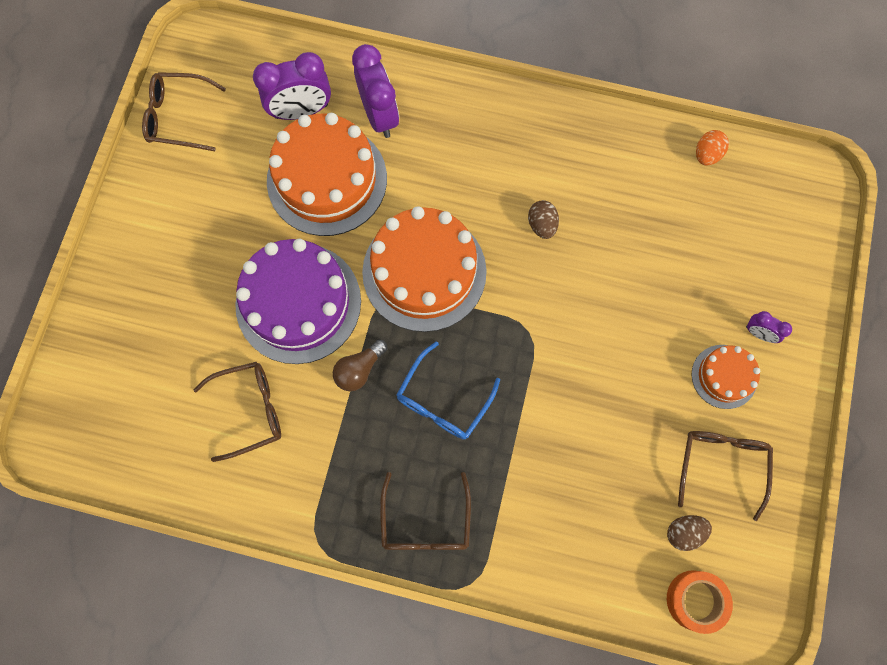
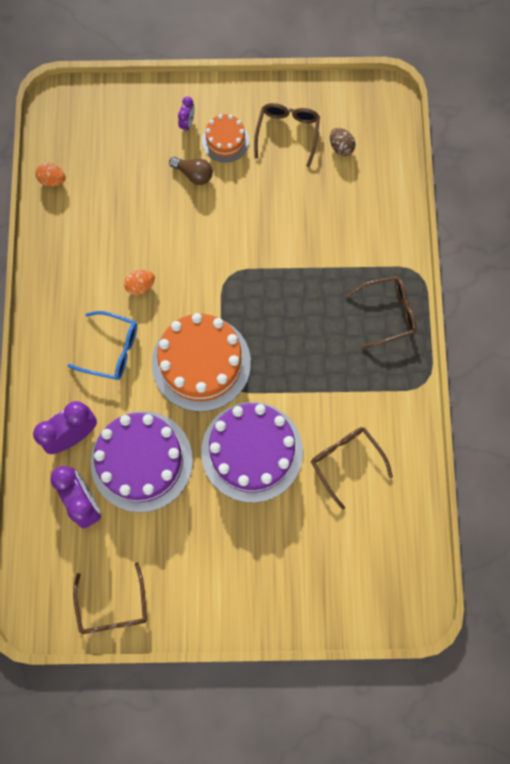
camera: 105 degrees left, 0 degrees up
(327, 179) = (141, 461): orange cake -> purple cake
(359, 370) = (291, 390): brown light bulb -> brown light bulb (194, 174)
(442, 401) = (298, 323): blue glasses -> blue glasses (112, 350)
(542, 225) = (140, 286): brown egg -> orange egg
(695, 600) = (382, 133): orange tape -> none
(721, 463) = (287, 132): brown glasses -> brown glasses turned 105 degrees clockwise

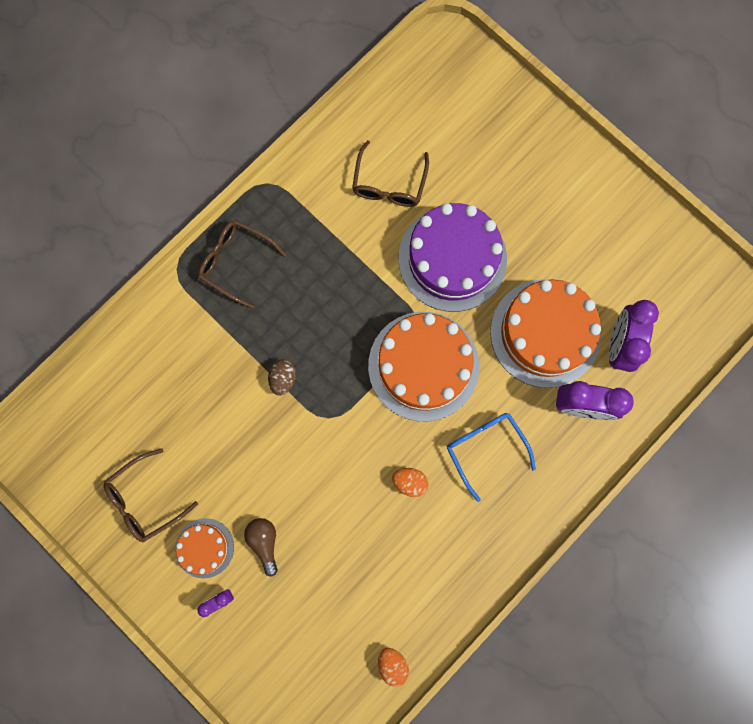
camera: 135 degrees left, 5 degrees up
(113, 608) = (666, 245): brown glasses -> none
(141, 461) = (545, 333): purple cake -> orange cake
(341, 147) = (115, 440): brown egg -> brown egg (283, 379)

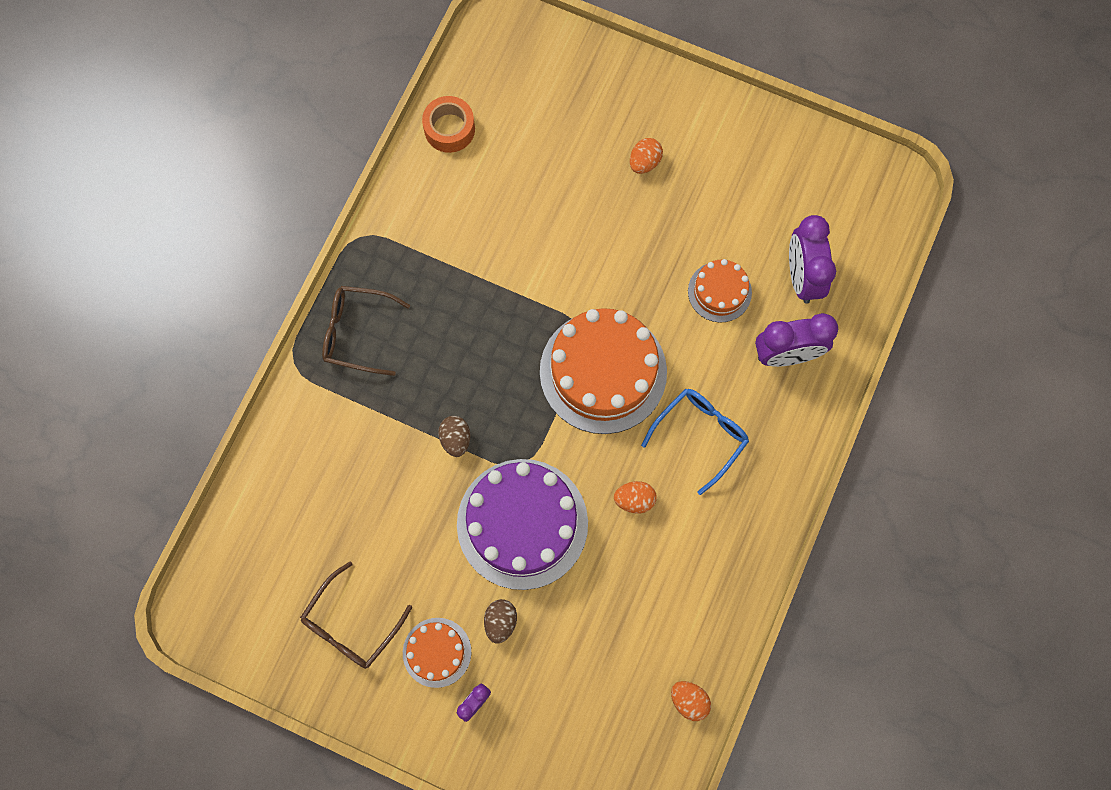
camera: 20 degrees left, 5 degrees down
(264, 542) = (500, 622): brown light bulb -> brown egg
(372, 118) = (449, 129): none -> orange tape
(389, 185) = (494, 193): brown glasses -> none
(452, 258) = (591, 248): purple cake -> purple cake (522, 523)
(485, 447) = (701, 434): blue glasses -> blue glasses turned 90 degrees clockwise
(523, 201) = (644, 162): none -> orange egg
(545, 333) = (719, 292): orange cake -> orange cake, size x0.51

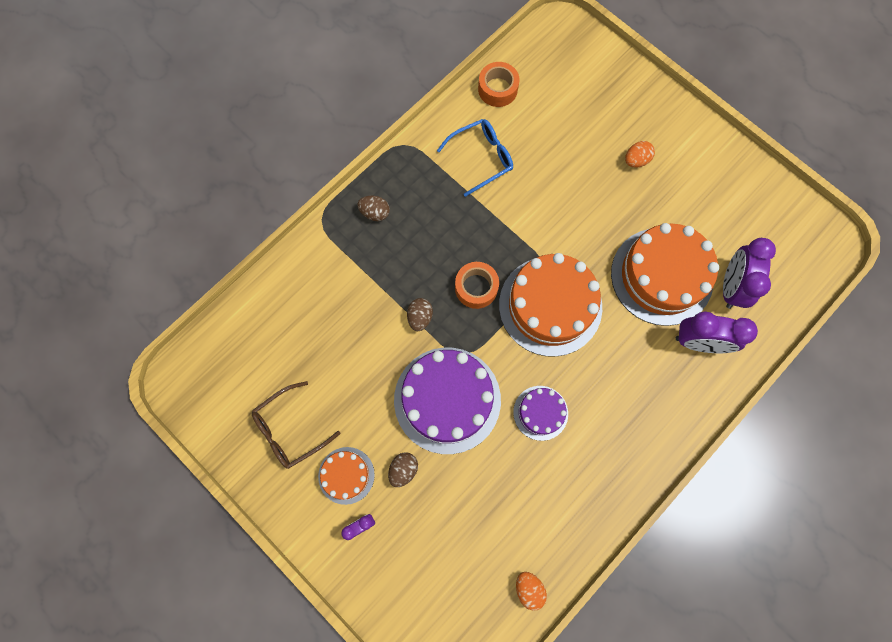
camera: 20 degrees right, 0 degrees up
(356, 332) = (375, 213): brown glasses -> brown egg
(509, 380) = (476, 288): none -> orange tape
(634, 500) = (540, 413): orange egg -> purple cake
(701, 434) = (610, 380): blue glasses -> blue glasses (482, 158)
(719, 292) = (662, 276): orange cake -> orange cake, size x1.96

